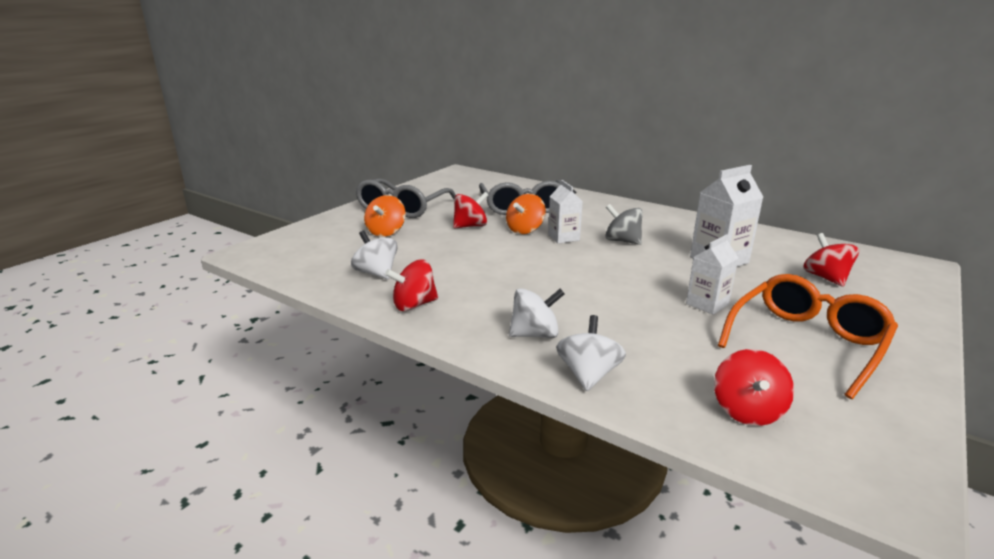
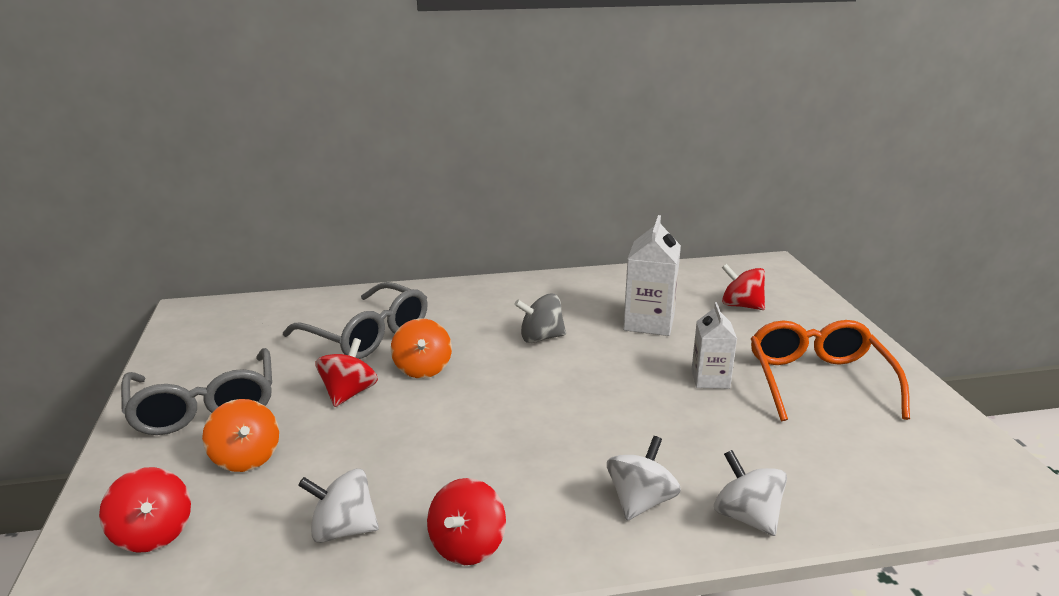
camera: 45 degrees left, 0 degrees up
(563, 237) = (479, 360): white carton -> none
(747, 411) = (879, 473): red spinning top -> red spinning top (153, 534)

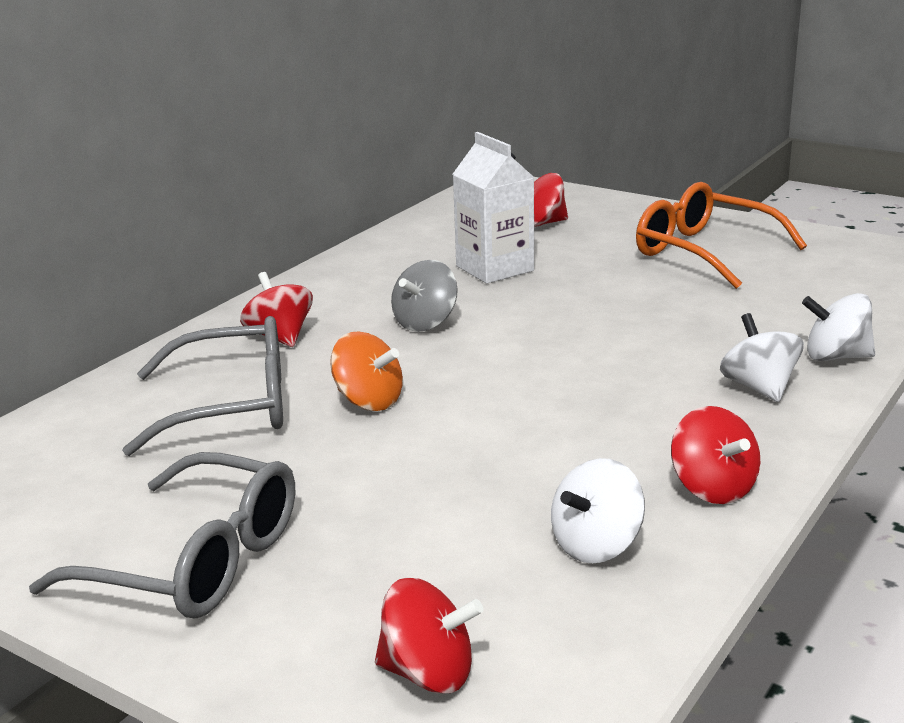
camera: 45 degrees left, 0 degrees up
(246, 458) = (367, 565): orange spinning top -> none
(349, 393) = (341, 459): red spinning top -> red spinning top (280, 337)
(710, 379) = (631, 286): white carton -> none

